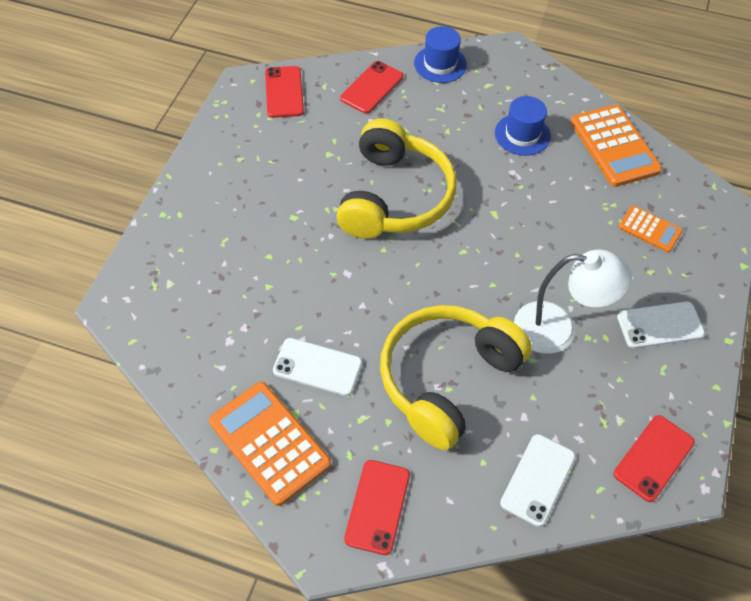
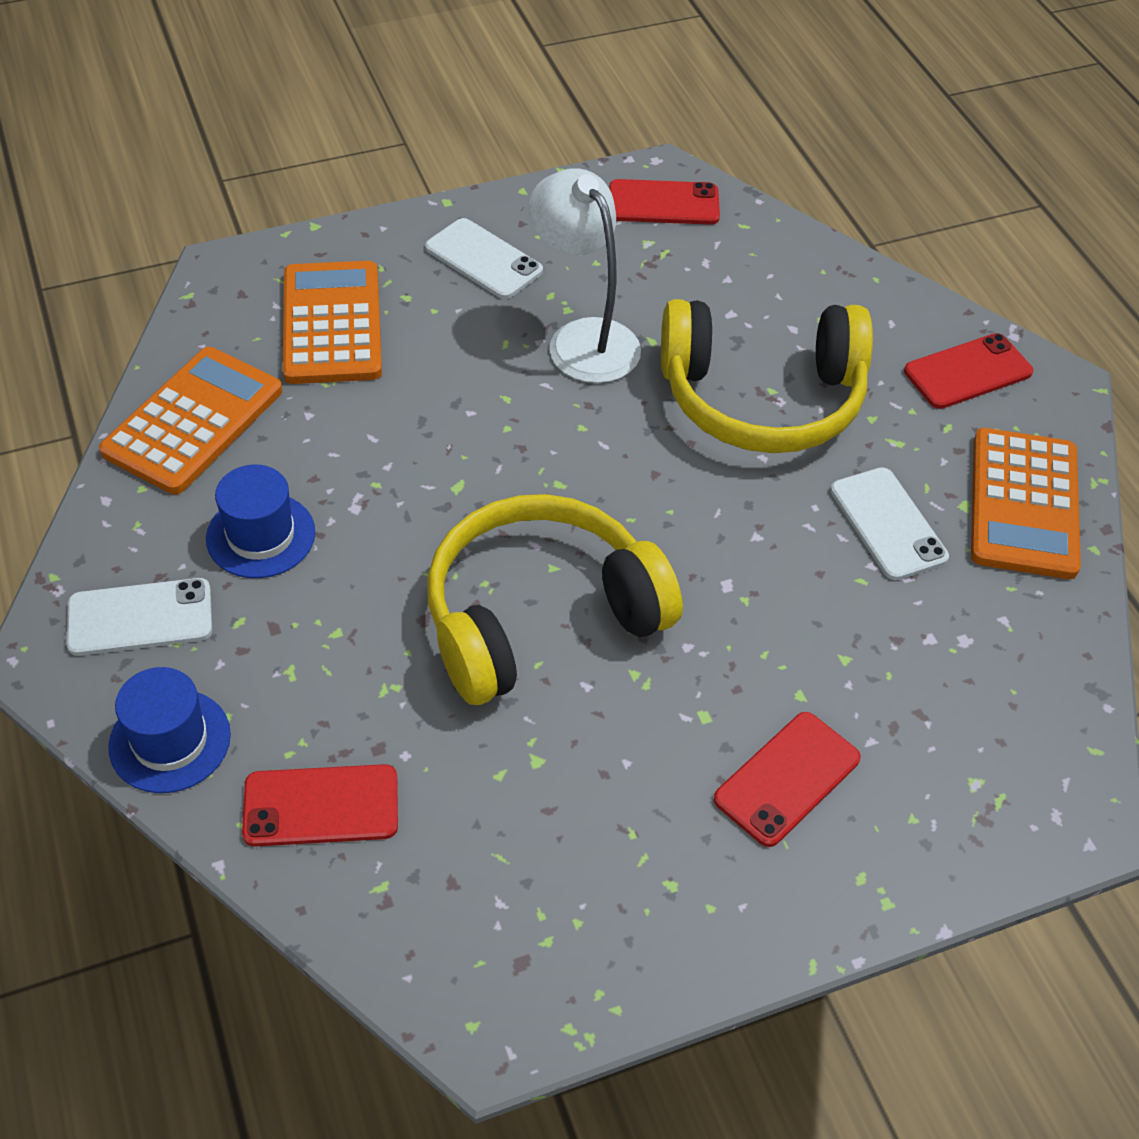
camera: 130 degrees left, 5 degrees down
(284, 92) = (454, 942): red phone -> red phone (787, 778)
(537, 479) = (788, 271): white phone -> white phone (140, 618)
(650, 229) = (332, 324): orange calculator -> orange calculator, size x1.80

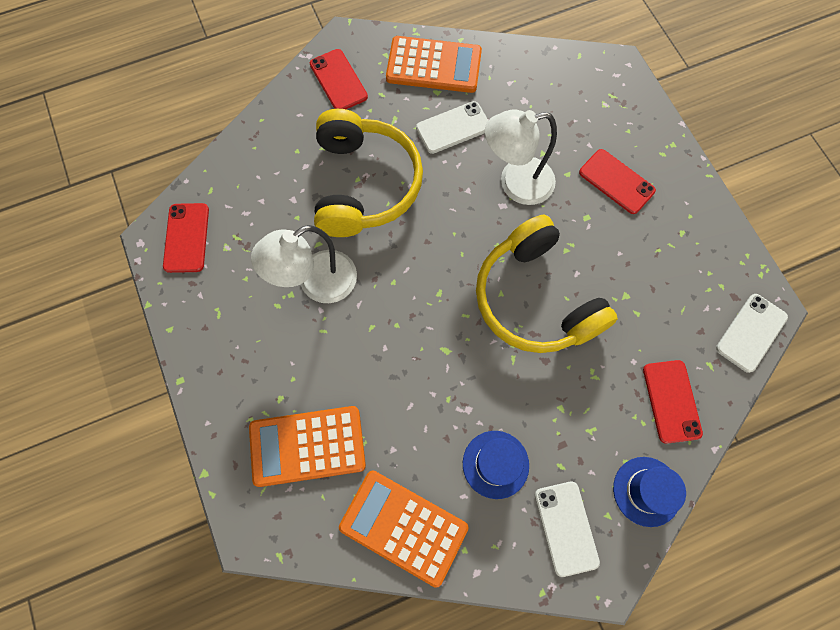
camera: 90 degrees left, 20 degrees up
(483, 259) = (242, 350): white phone -> white phone (751, 333)
(775, 608) = (515, 183): none -> white lamp

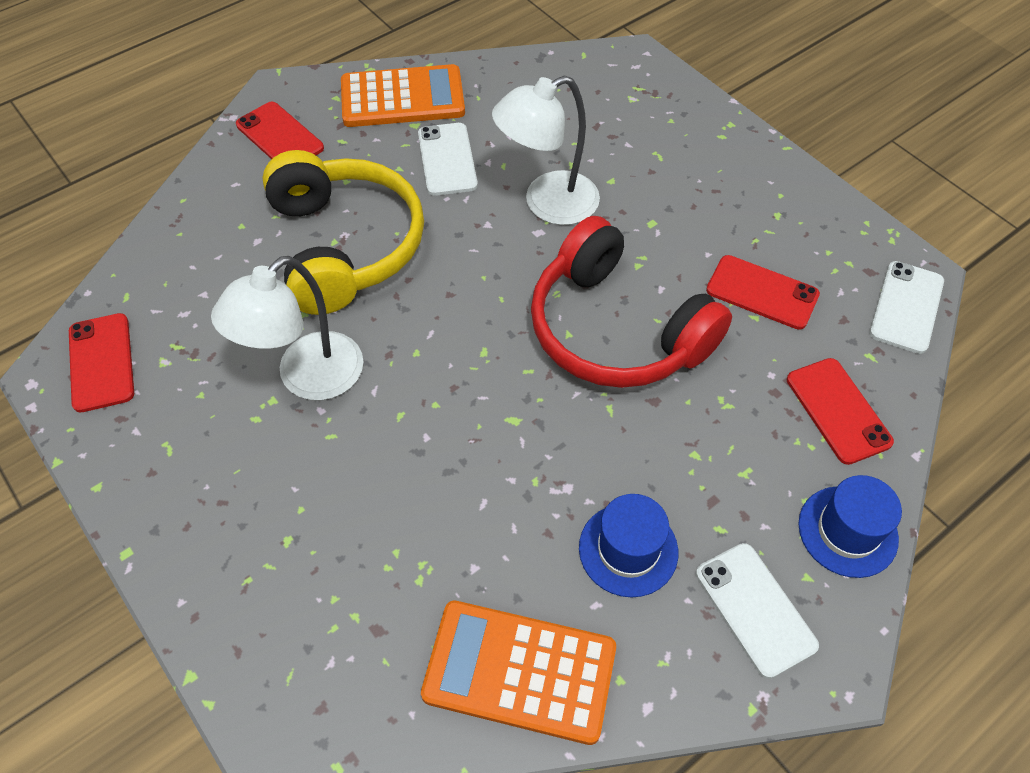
camera: 15 degrees left, 15 degrees down
(307, 446) = (344, 595): orange calculator -> none
(453, 128) = (447, 159): white phone -> white phone turned 60 degrees counterclockwise
(535, 298) = (616, 329): yellow headphones -> red headphones
(616, 182) = (675, 177): red phone -> red phone (762, 292)

